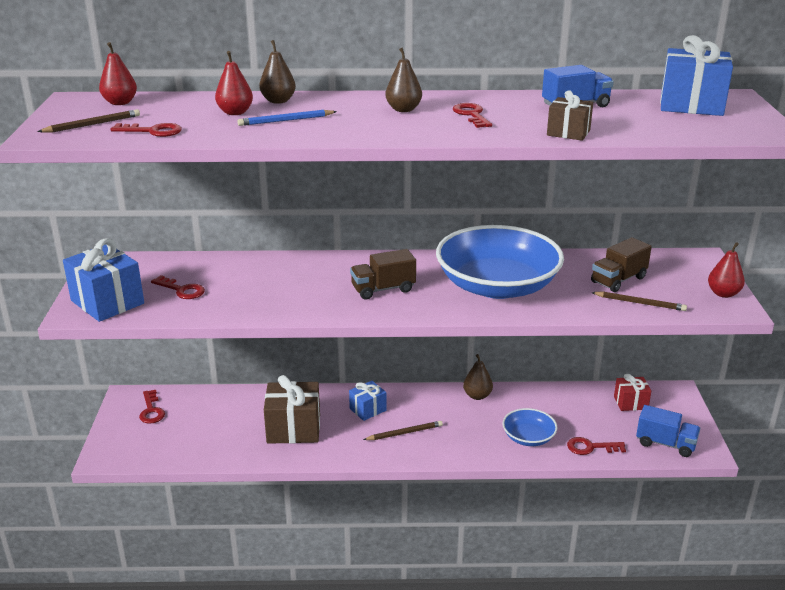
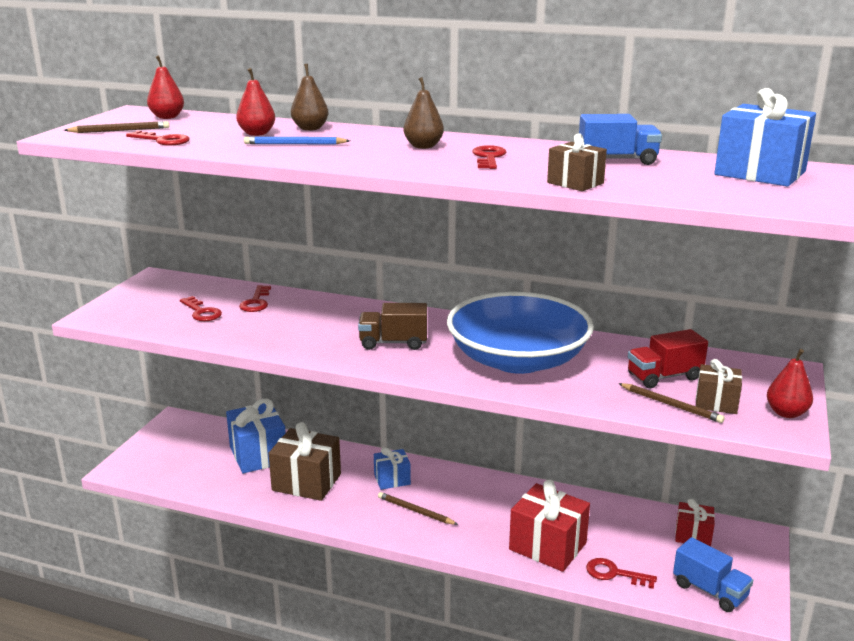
camera: 20 degrees right, 5 degrees down
(107, 302) = (128, 312): blue gift -> blue gift (258, 455)
(151, 410) = (187, 436): red key -> red key (256, 302)
(404, 433) = (415, 511): brown pencil -> brown pencil turned 150 degrees counterclockwise
(477, 396) = (517, 490): brown pear -> none
(528, 437) = (547, 546): blue bowl -> red gift
(618, 280) = (664, 377): brown truck -> red truck
(670, 295) = (716, 403): none -> brown gift

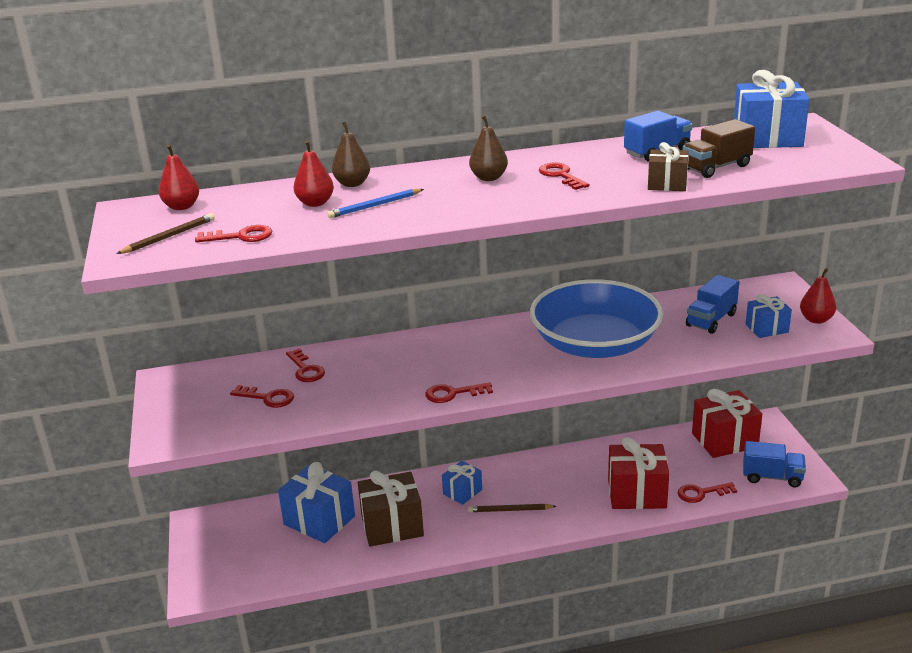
camera: 30 degrees left, 5 degrees up
(339, 356) = (453, 394): none -> red key
(393, 343) = (481, 365): brown truck -> brown truck (716, 167)
(664, 377) = (711, 320): red truck -> blue truck
(671, 405) = (741, 341): brown pencil -> none
(693, 535) = (724, 440): red gift -> red gift, size x1.75
(716, 403) = (766, 328): brown gift -> blue gift

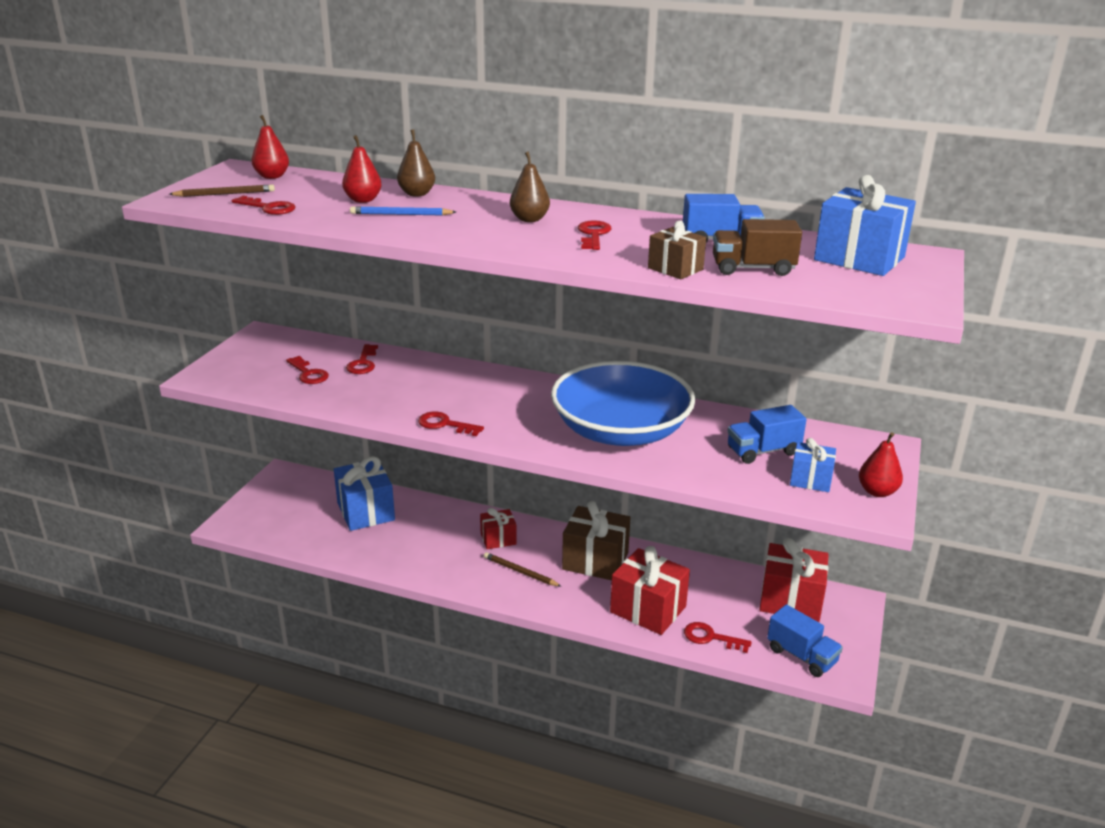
camera: 30 degrees right, 0 degrees up
(392, 526) = (413, 541): brown gift -> brown gift (595, 561)
(462, 492) = (498, 539): blue gift -> red gift

